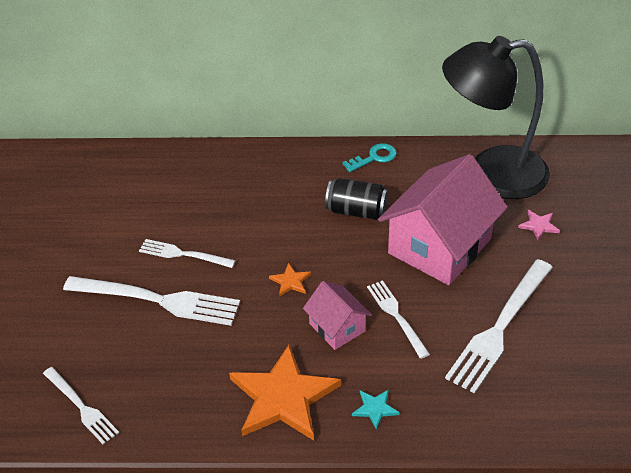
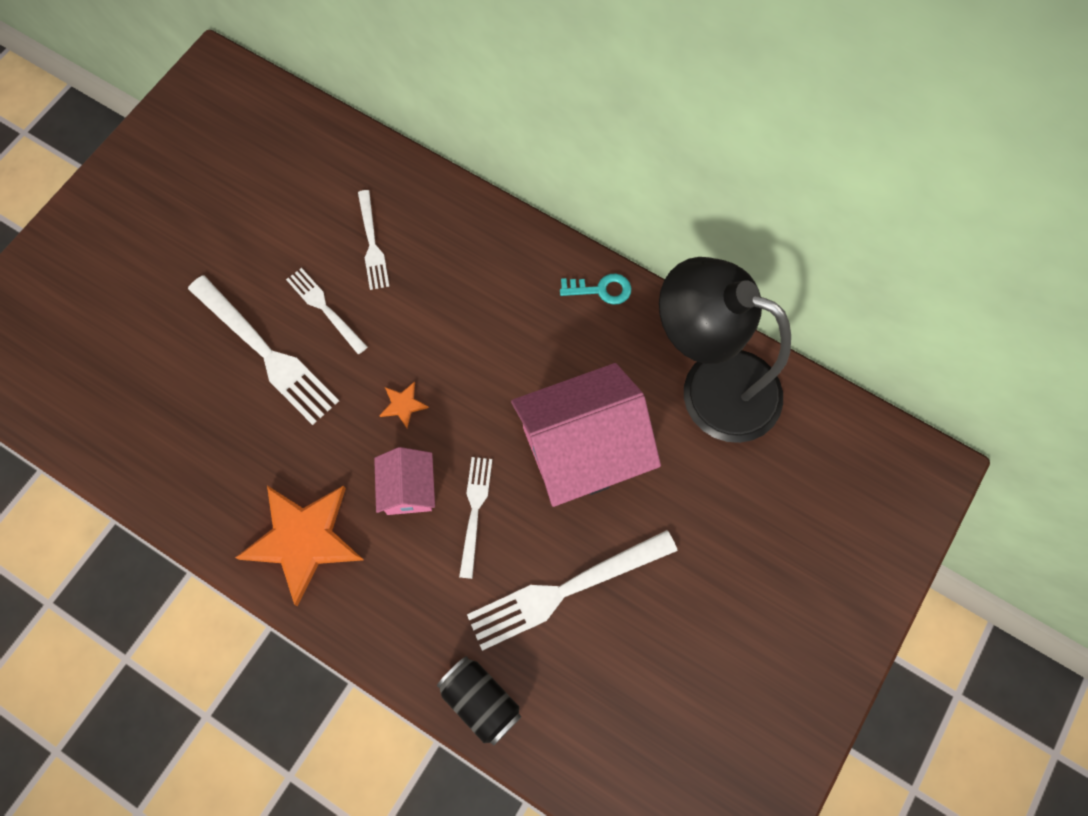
camera: 30 degrees right, 25 degrees up
(82, 407) = (124, 438): white fork -> white fork (372, 244)
(356, 211) = (531, 352): black can -> black can (481, 701)
(375, 409) = (376, 607): turquoise star -> none
(539, 225) = (708, 486): pink star -> none

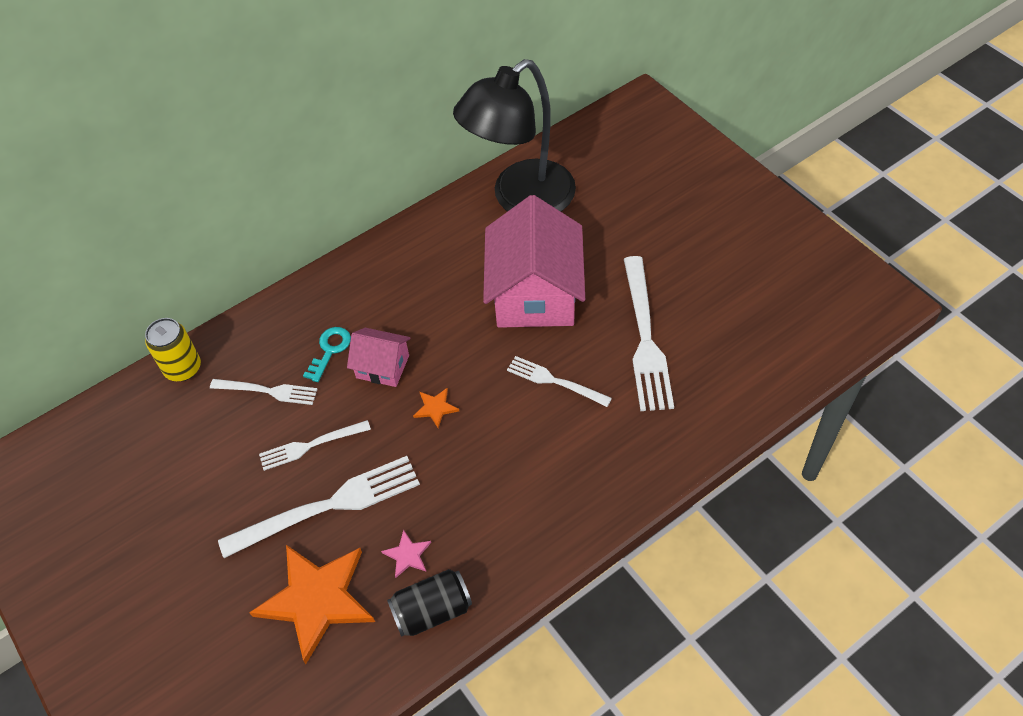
camera: 65 degrees left, 15 degrees down
(235, 444) = (407, 555): none -> pink star
(303, 539) = (525, 519): orange star -> orange star (316, 599)
(373, 159) = (183, 368): none -> yellow can
(408, 489) = (514, 424): pink house -> pink house (382, 366)
(481, 701) = (714, 421): black can -> black can (432, 610)
(601, 289) = (405, 242): turquoise key -> turquoise key (330, 350)

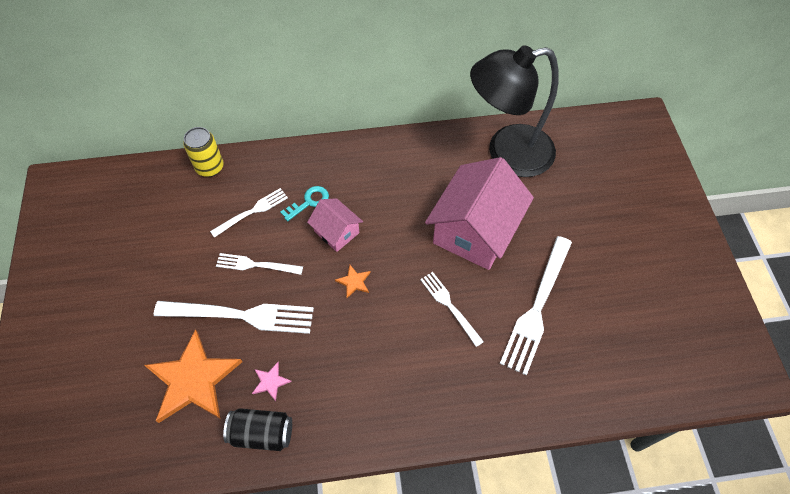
camera: 25 degrees right, 5 degrees up
(269, 391) = (253, 211): white fork -> white fork turned 75 degrees counterclockwise

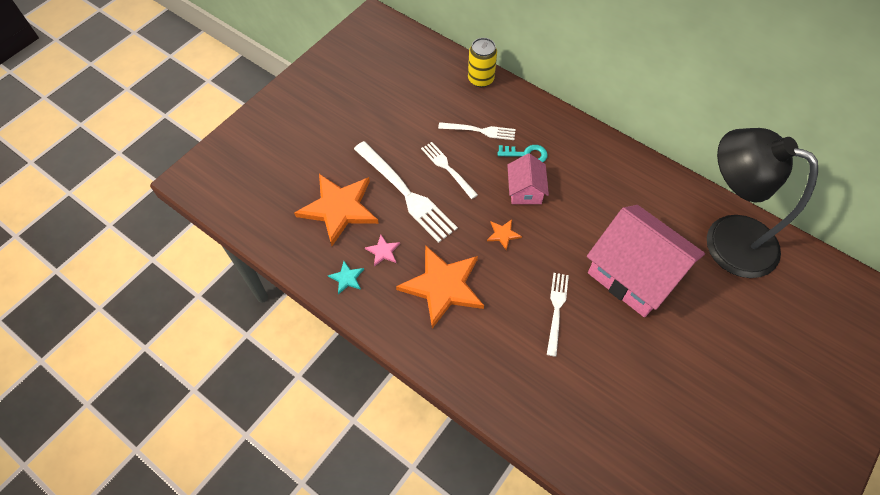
camera: 45 degrees right, 0 degrees up
(262, 433) = (347, 278): black can -> turquoise star
(349, 366) = (443, 286): none -> orange star
(475, 231) = (634, 274): pink house -> pink house turned 60 degrees clockwise
(536, 309) = (624, 371): white fork -> none

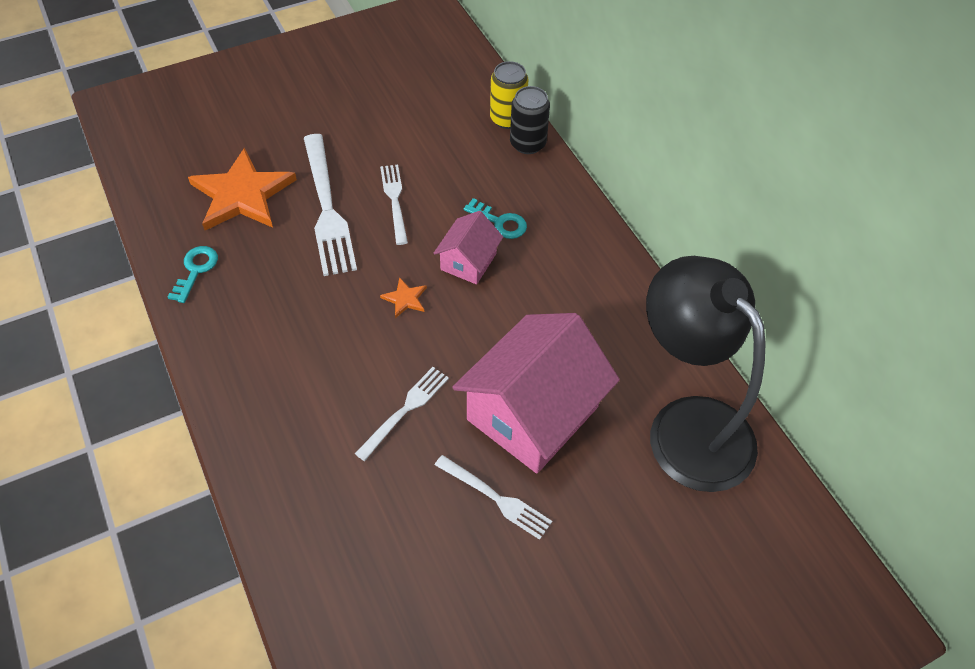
camera: 25 degrees right, 5 degrees down
(347, 278) = (195, 270): turquoise star -> turquoise key
(383, 251) = (255, 259): pink star -> none
(443, 286) = (293, 325): orange star -> none
(480, 131) = (464, 175): white fork -> white fork (497, 499)
(506, 92) = (527, 144): none -> black can
(634, 274) = (532, 413): pink house -> pink house turned 60 degrees clockwise

